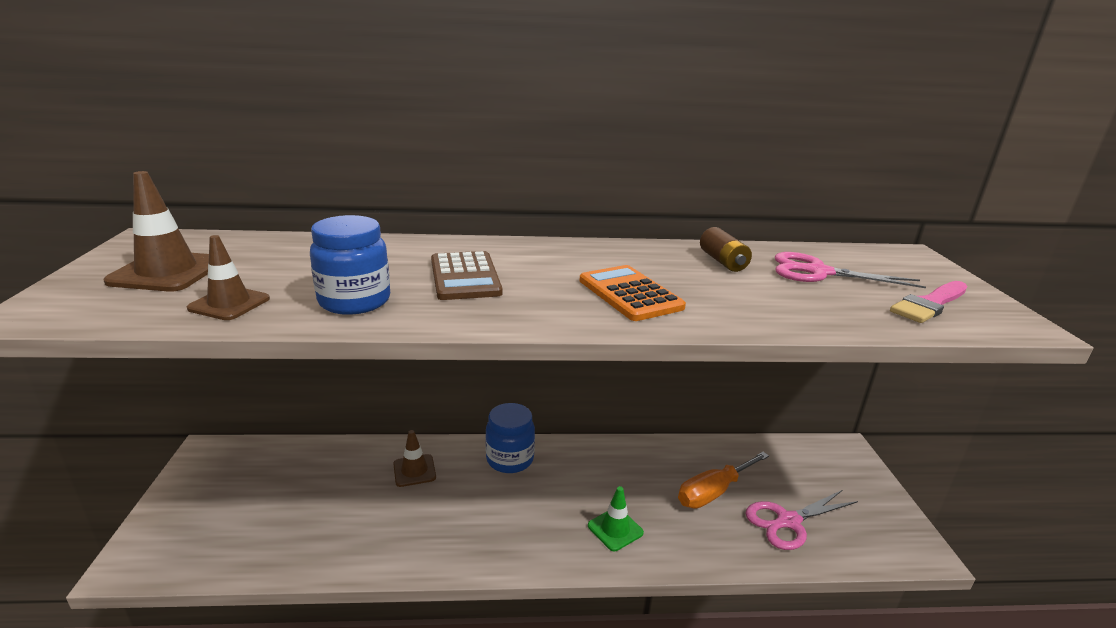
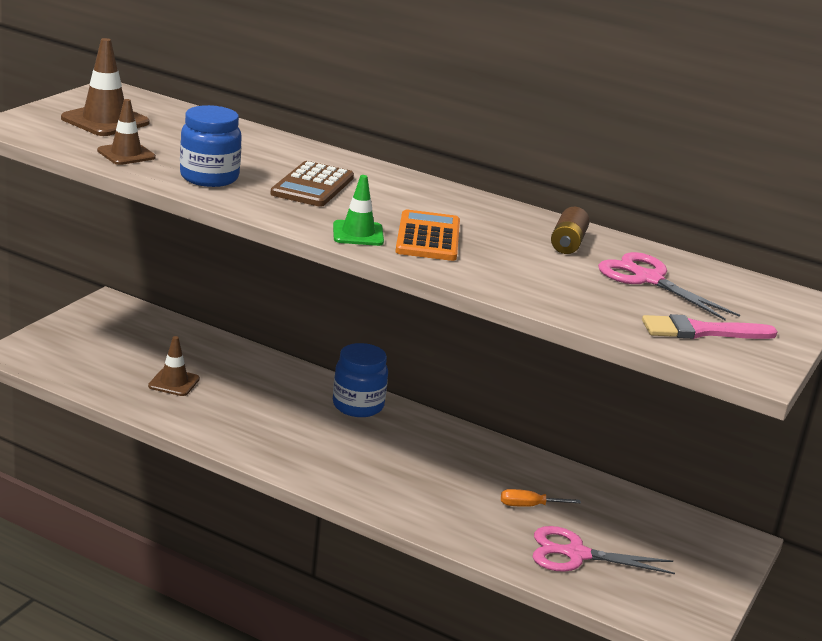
camera: 30 degrees right, 0 degrees up
(414, 470) = (264, 380): brown traffic cone -> brown traffic cone (174, 382)
(615, 529) = (397, 487): green traffic cone -> green traffic cone (358, 234)
(713, 492) = (529, 506): orange screwdriver -> orange screwdriver, size x0.57

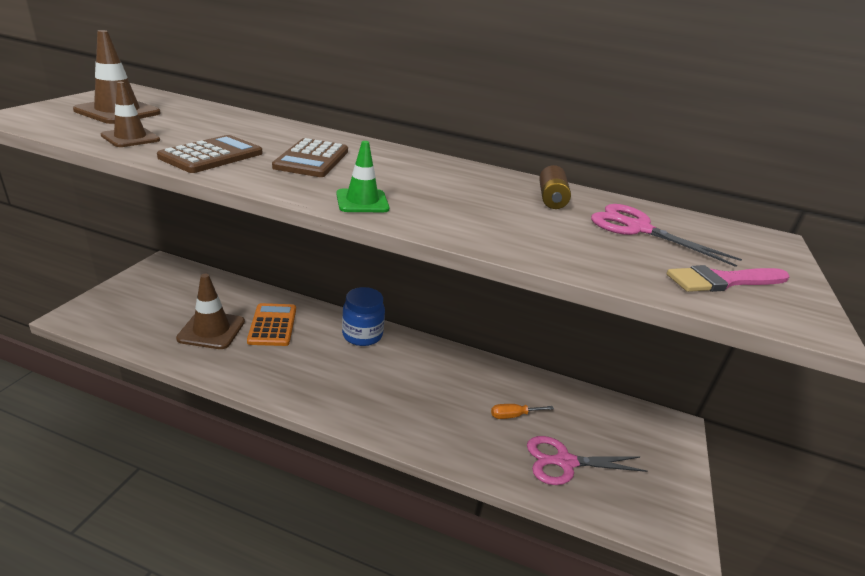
camera: 10 degrees left, 5 degrees up
(174, 382) = (211, 330): brown traffic cone -> brown traffic cone, size x1.55
(209, 177) = (212, 155): blue jar -> brown calculator
(428, 237) = (429, 201): orange calculator -> orange calculator (273, 325)

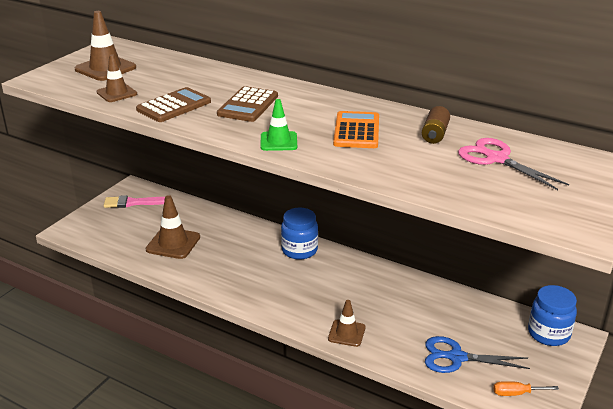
camera: 15 degrees right, 0 degrees up
(273, 325) = (223, 240): orange calculator -> orange calculator (357, 131)
(434, 438) = (346, 333): none -> brown traffic cone
(513, 415) = (421, 320): orange screwdriver -> orange screwdriver (516, 393)
(564, 462) = (456, 357): pink scissors -> blue scissors
(648, 424) = (548, 334): none -> blue jar
(723, 281) = (539, 201): pink brush -> pink brush (133, 203)

